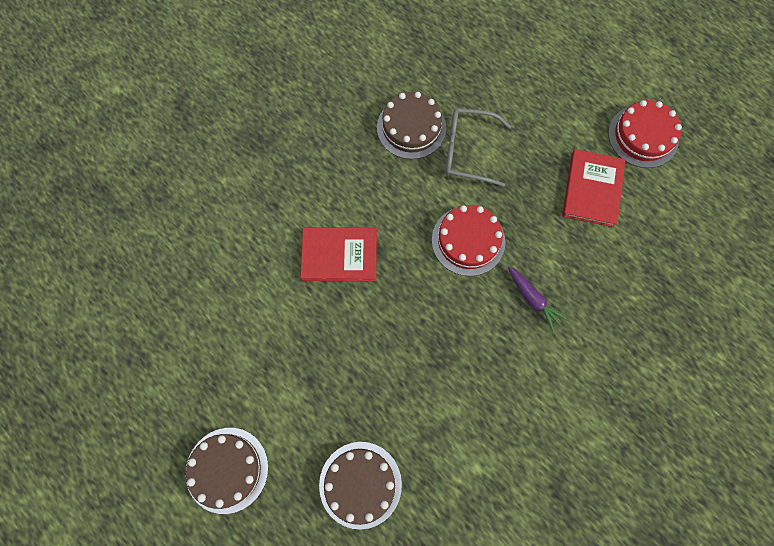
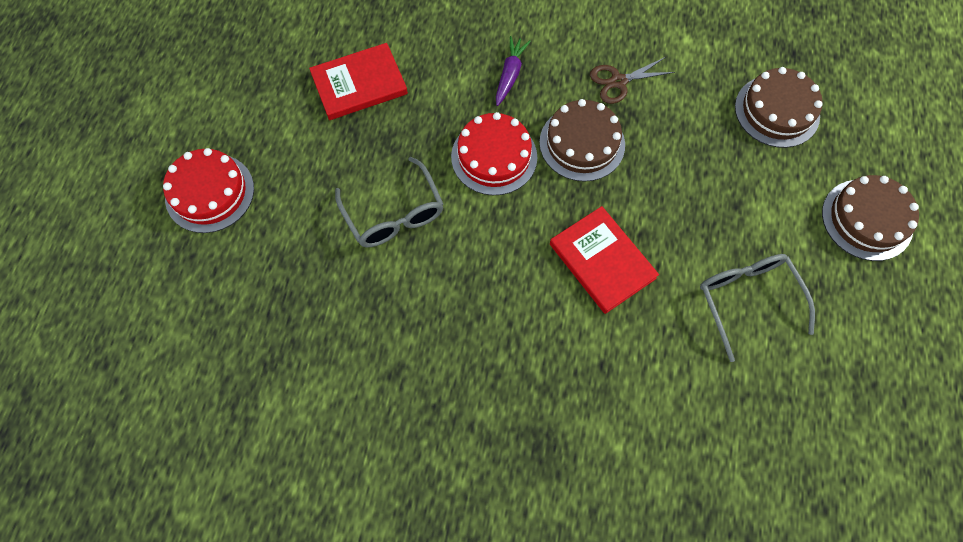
camera: 125 degrees left, 5 degrees down
(242, 328) = (747, 300): none -> grey glasses
(411, 127) = (404, 287): brown cake -> brown cake (582, 143)
(472, 377) = (618, 81): none -> brown scissors
(643, 136) = (266, 71): red cake -> red cake (209, 193)

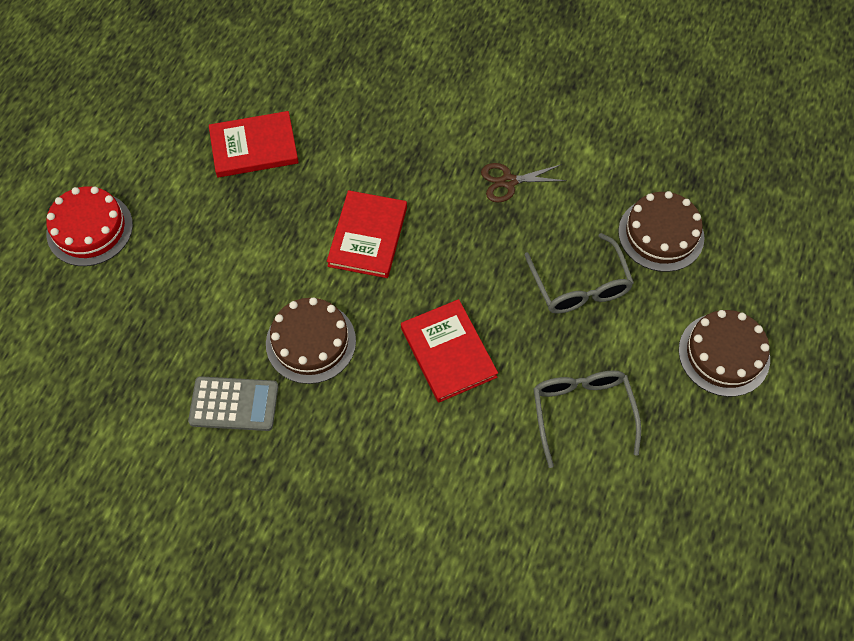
camera: 10 degrees right, 5 degrees down
(394, 214) = (258, 276): grey glasses -> grey glasses (580, 286)
(399, 350) = (234, 404): none -> grey calculator
(494, 157) = (367, 236): red cake -> red book
(510, 74) = (403, 159): purple carrot -> none
(582, 143) = (457, 236): brown cake -> brown cake (310, 342)

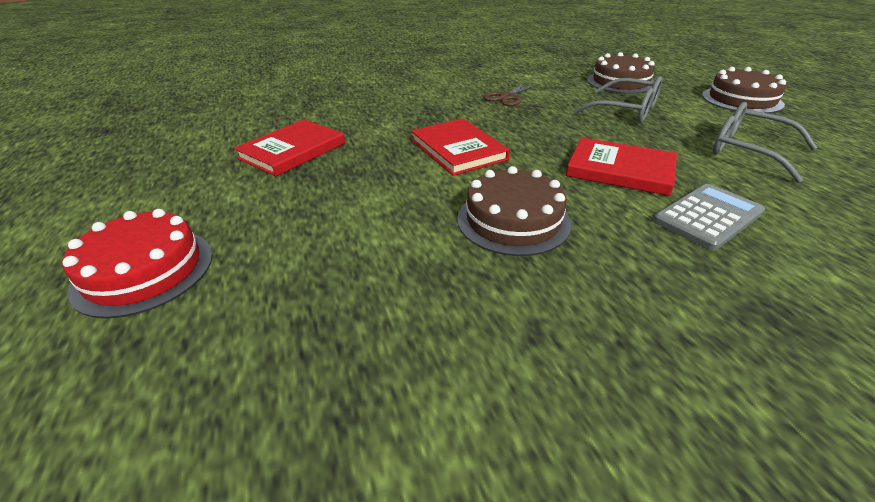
camera: 40 degrees left, 25 degrees down
(234, 404) = (517, 308): grey calculator -> grey calculator (707, 217)

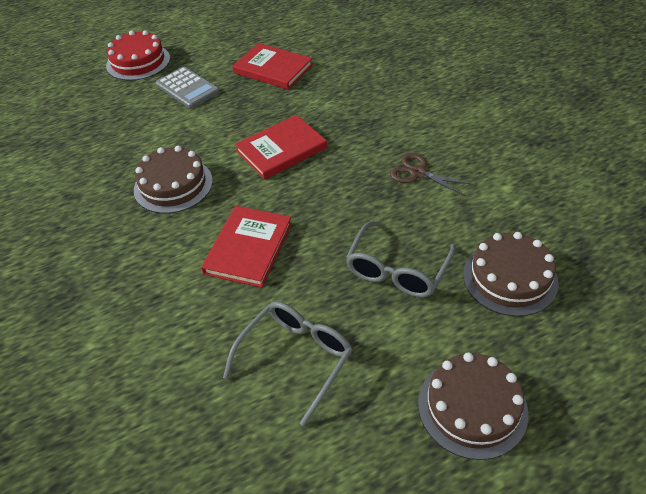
camera: 85 degrees right, 10 degrees up
(707, 217) = (170, 292): grey calculator -> grey calculator (187, 88)

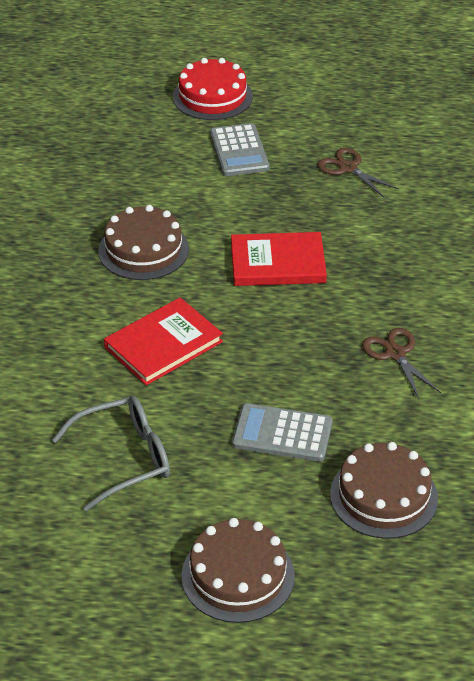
camera: 30 degrees right, 5 degrees down
(273, 69) = (348, 168): red book -> brown scissors
(397, 270) = (282, 433): grey glasses -> grey calculator

